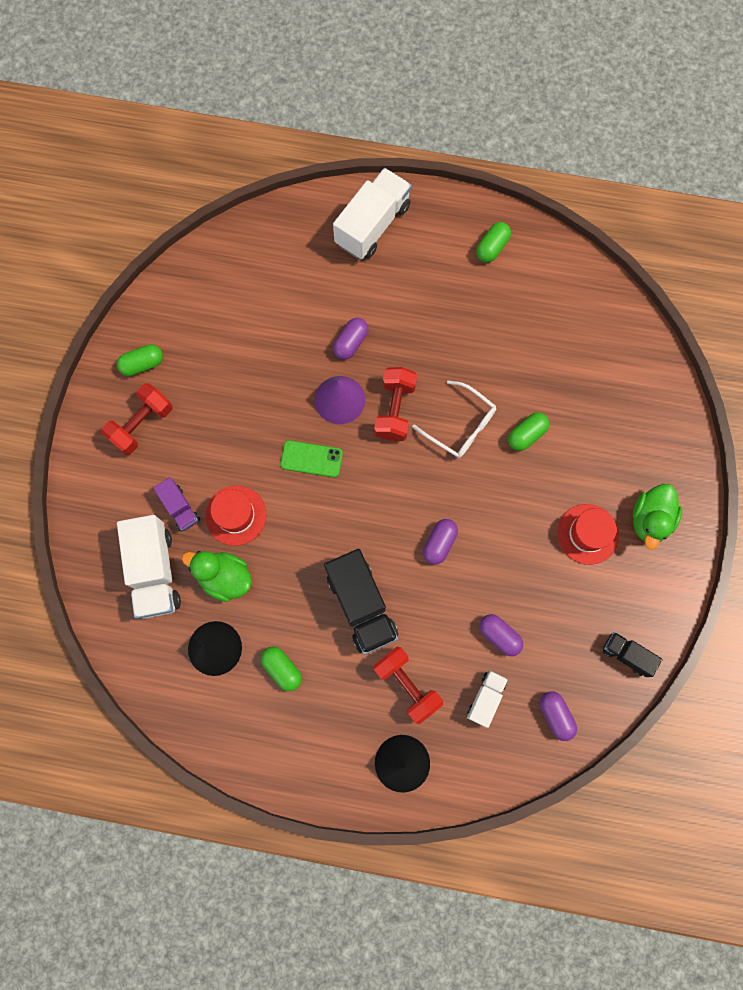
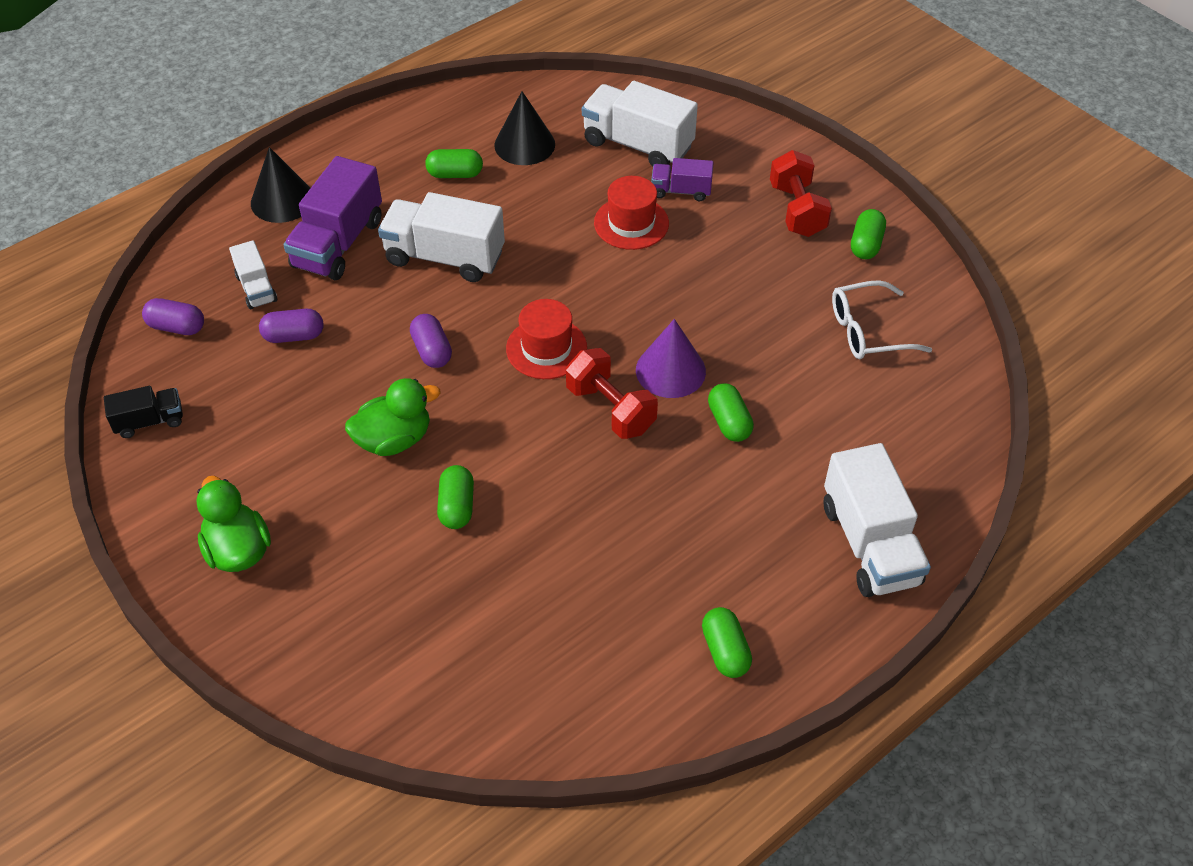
camera: 130 degrees right, 25 degrees down
(224, 577) = (580, 184): green duck -> green duck (394, 439)
(311, 459) = (629, 309): green phone -> none
(351, 343) = (729, 422): purple capsule -> green capsule
(361, 605) = (444, 257): black truck -> white truck
(407, 685) = (338, 243): red dumbbell -> purple truck
(460, 426) = (532, 453): white glasses -> white glasses (868, 331)
(587, 534) = (293, 480): red hat -> red hat (546, 348)

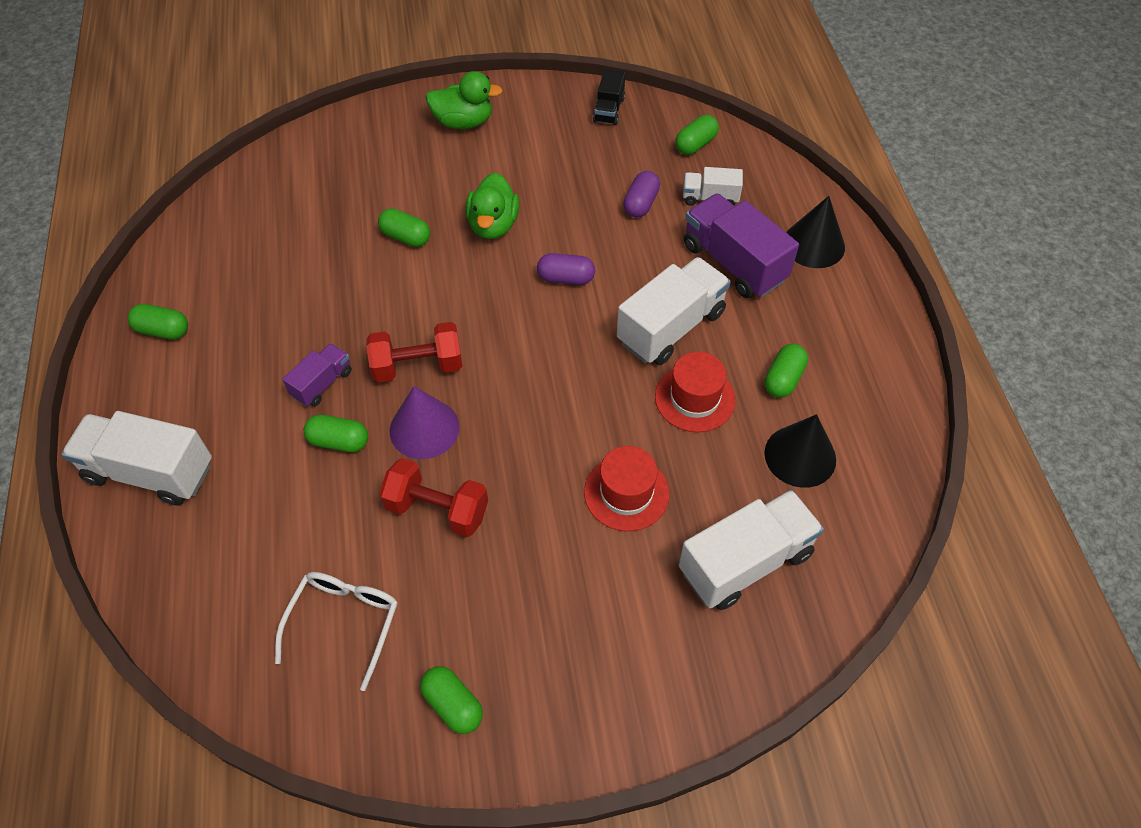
camera: 120 degrees right, 5 degrees up
(177, 327) = (695, 144): purple capsule -> green capsule
(546, 348) = (514, 353): red hat -> red hat (694, 398)
(681, 191) = (647, 564): purple truck -> purple truck (322, 383)
(797, 210) = (548, 665): red dumbbell -> red dumbbell (437, 509)

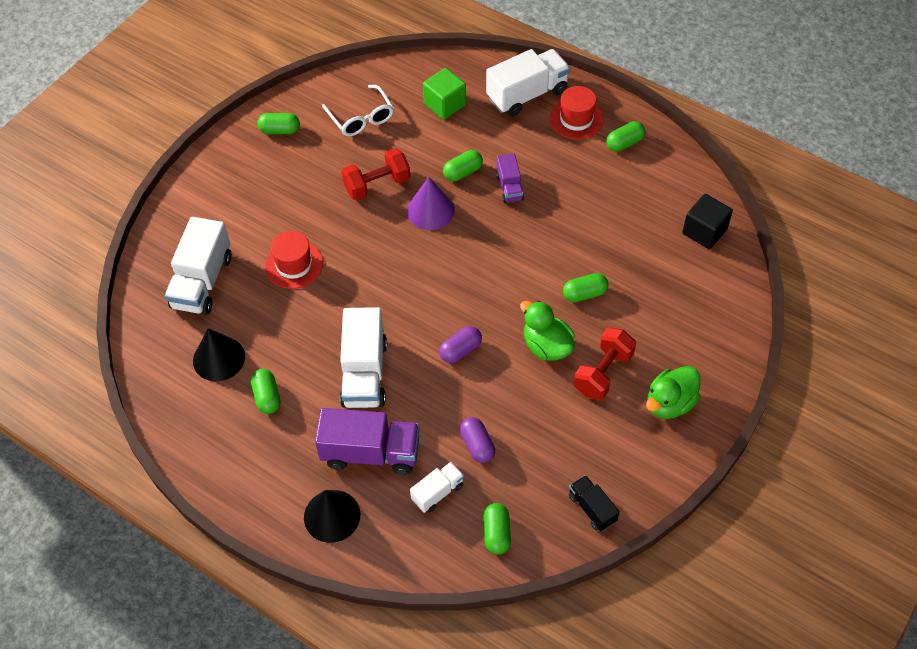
camera: 135 degrees right, 0 degrees up
(239, 546) = (445, 104): none -> green cube
(242, 202) = (704, 231): none -> black cube
(418, 366) = (475, 234): red dumbbell -> red dumbbell (603, 373)
(694, 398) = (307, 342): red hat -> red hat (576, 119)

